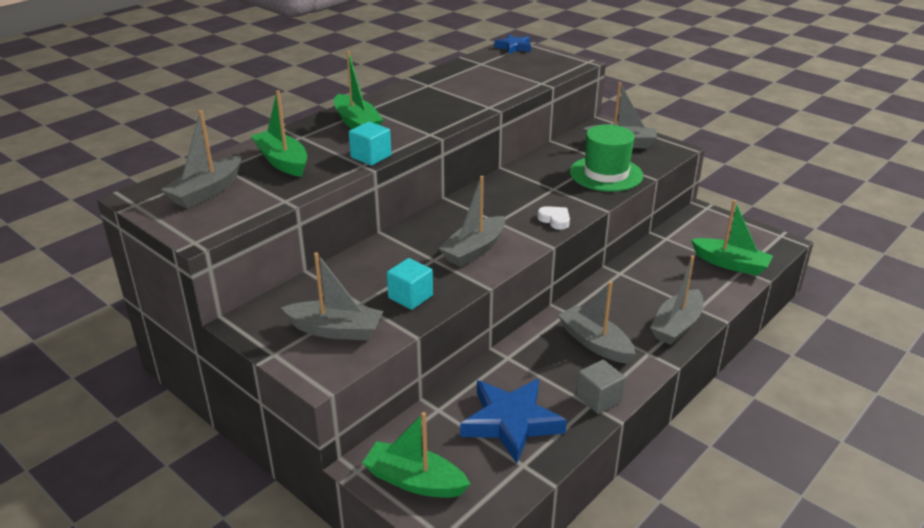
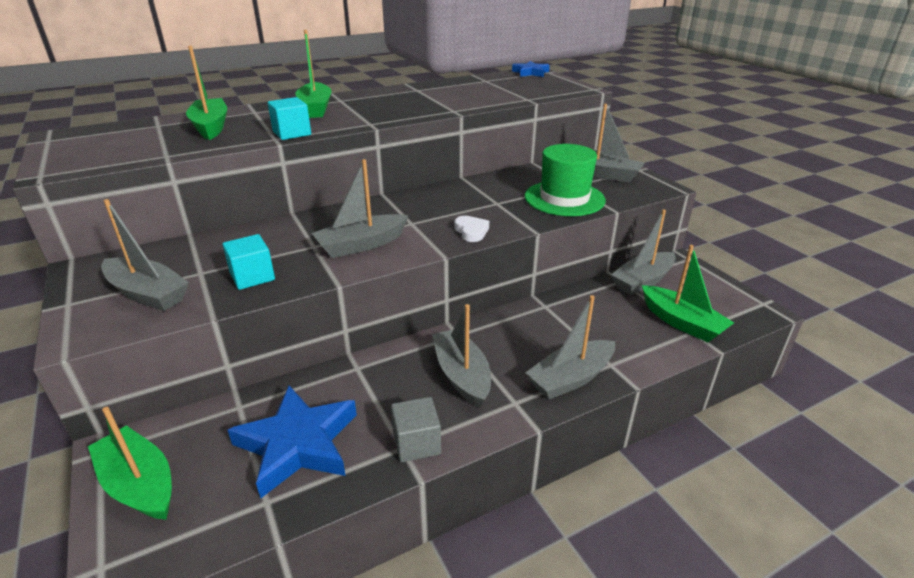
camera: 20 degrees right, 0 degrees up
(207, 192) = (115, 139): grey boat -> grey boat (643, 281)

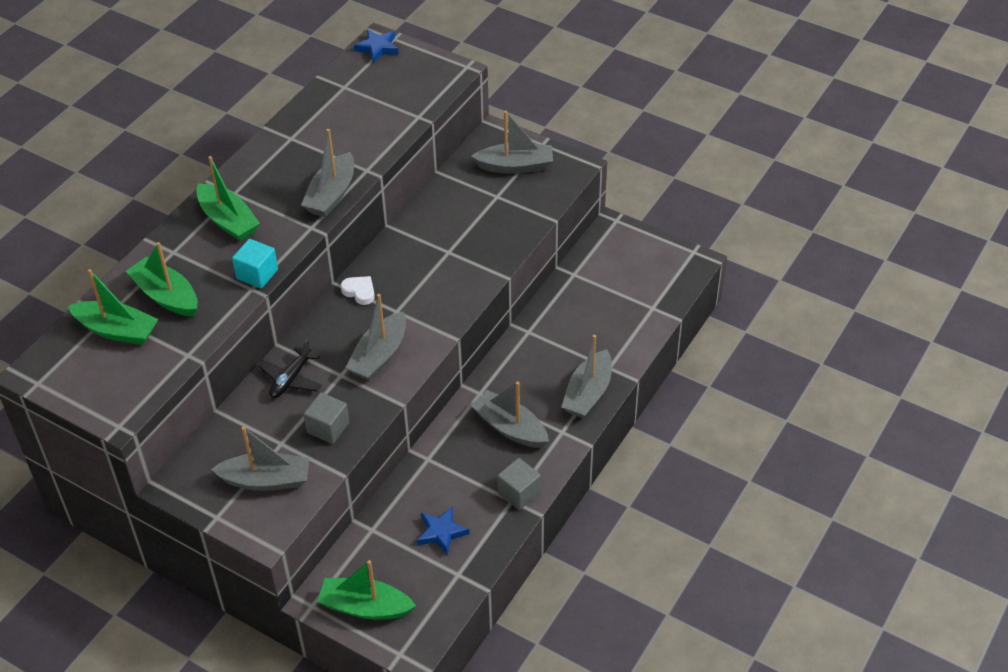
camera: 30 degrees left, 15 degrees up
(252, 277) = (328, 428): turquoise cube -> grey cube
(271, 235) = (291, 379): none -> black plane
(298, 444) = (441, 532): blue star -> blue star, size x0.55
(471, 231) = (455, 300): white heart -> white heart (359, 292)
(564, 198) = (502, 220): green hat -> none
(643, 281) = (591, 266): grey boat -> grey boat (331, 194)
(681, 322) = (641, 301): green boat -> green boat (117, 330)

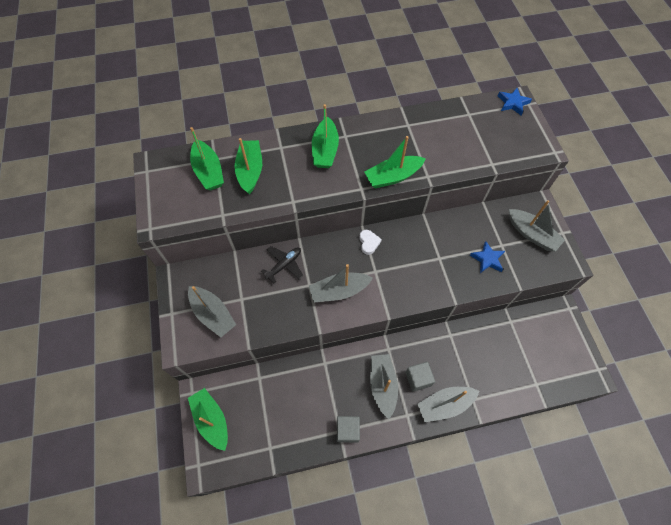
camera: 45 degrees right, 15 degrees up
(257, 274) = (305, 195): turquoise cube -> none
(291, 379) = (284, 265): black plane -> black plane turned 150 degrees clockwise
(328, 428) = (271, 311): grey cube -> grey cube (418, 379)
(331, 194) = (393, 177): grey boat -> green boat
(441, 532) = (287, 414): blue star -> blue star (487, 259)

